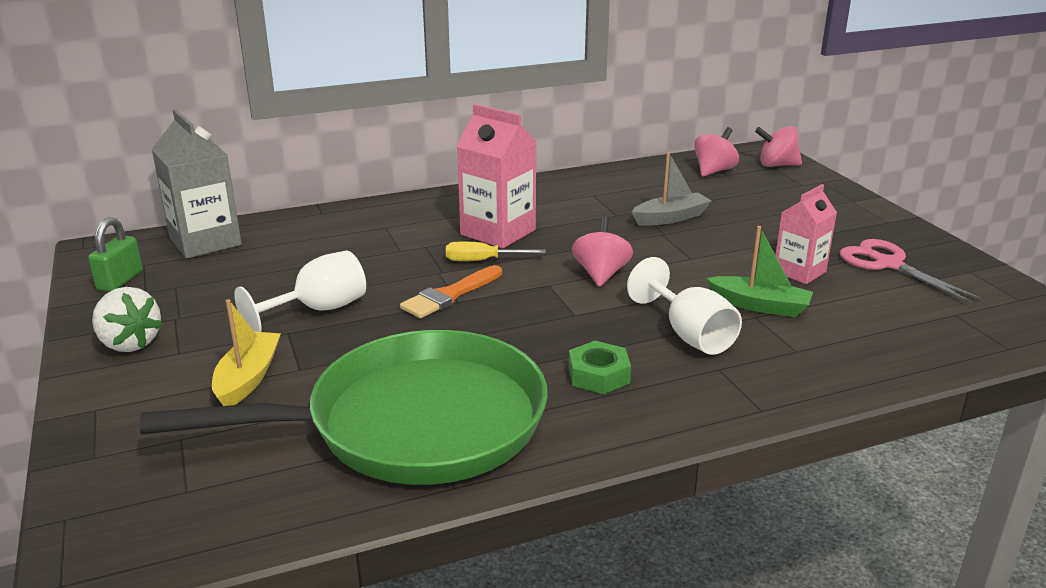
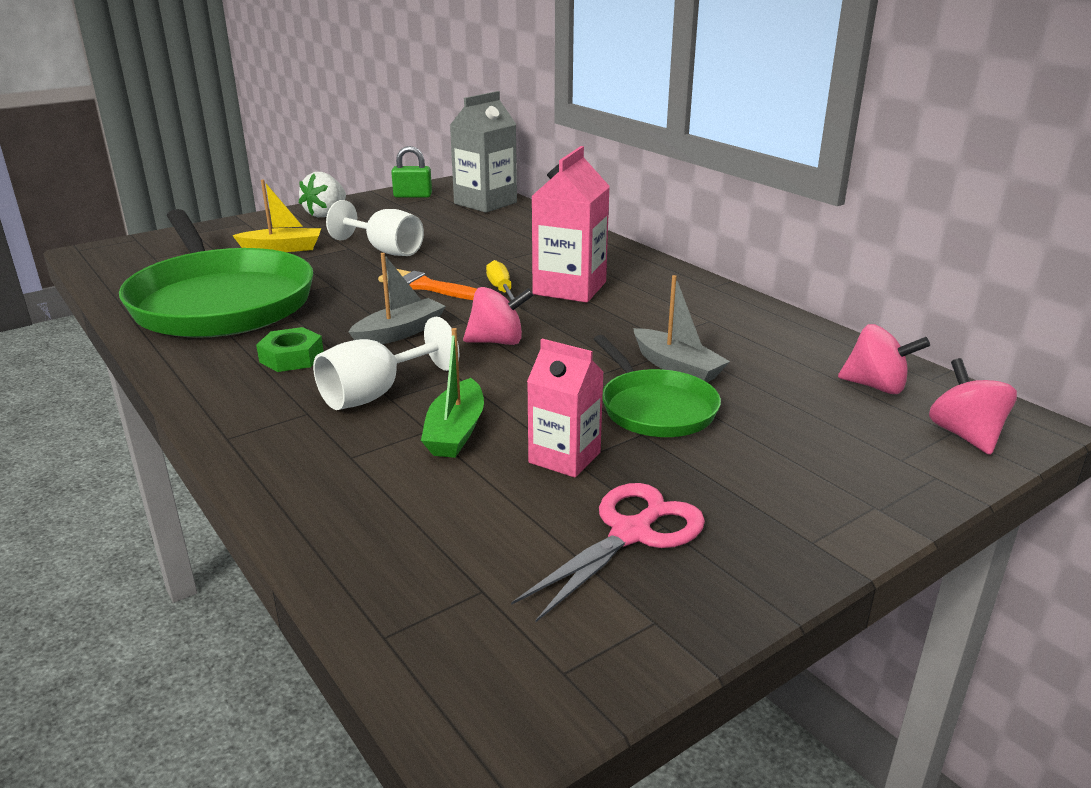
camera: 75 degrees right, 0 degrees up
(562, 316) = (400, 333): none -> grey boat
(732, 234) = (655, 408): none -> green pan

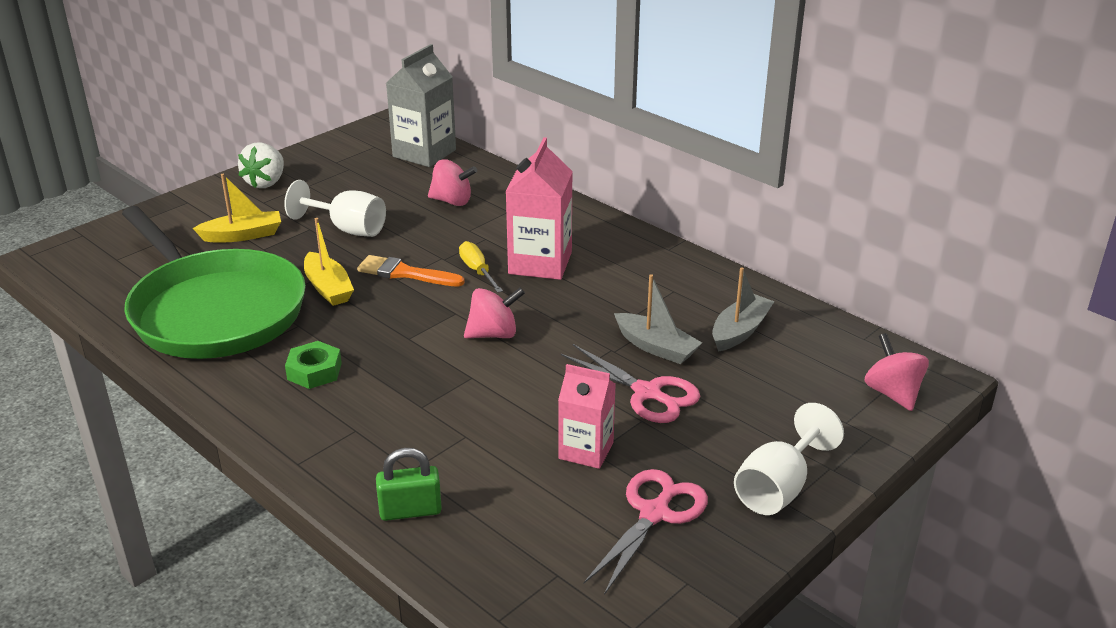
camera: 10 degrees left, 5 degrees up
(342, 292) = (328, 288): none -> yellow boat
(376, 394) = (407, 403): white goblet -> white goblet (778, 488)
(400, 333) = (402, 333): grey boat -> grey boat (740, 331)
(412, 196) = (345, 148): green padlock -> green padlock (410, 510)
(455, 432) = (489, 435): green boat -> none
(655, 408) = (647, 393): green pan -> pink scissors
(876, 386) = (821, 351): pink spinning top -> pink spinning top (452, 201)

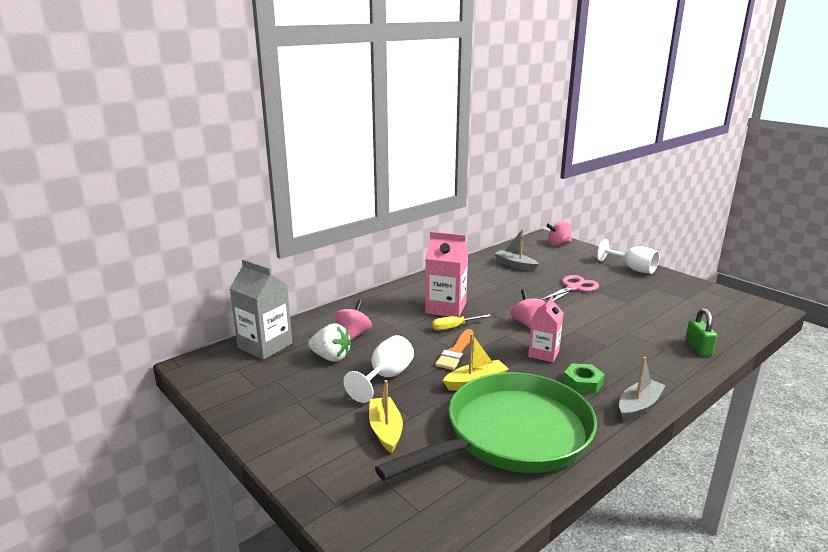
camera: 85 degrees left, 10 degrees down
(266, 182) = (283, 425): white strawberry -> white strawberry (331, 357)
(586, 450) = (626, 304): pink carton -> pink carton (543, 353)
(654, 513) = (663, 292): pink scissors -> none
(656, 347) = (533, 283): grey boat -> grey boat (639, 406)

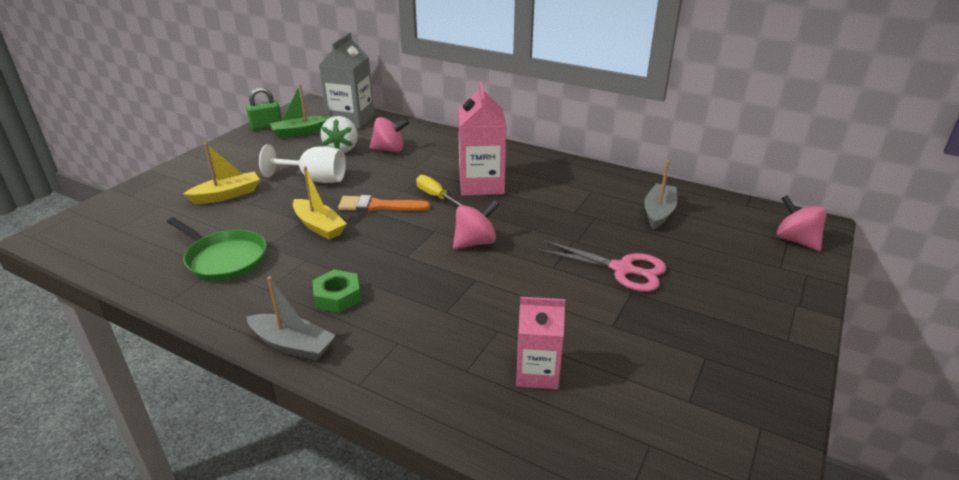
camera: 70 degrees right, 10 degrees up
(267, 377) = (301, 132): none -> green boat
(512, 434) = (224, 259): green pan -> green pan, size x0.51
(543, 353) = (400, 262): pink carton -> pink carton (537, 373)
(632, 269) = (771, 328): white goblet -> none
(698, 348) = (485, 409): green padlock -> green padlock (266, 126)

